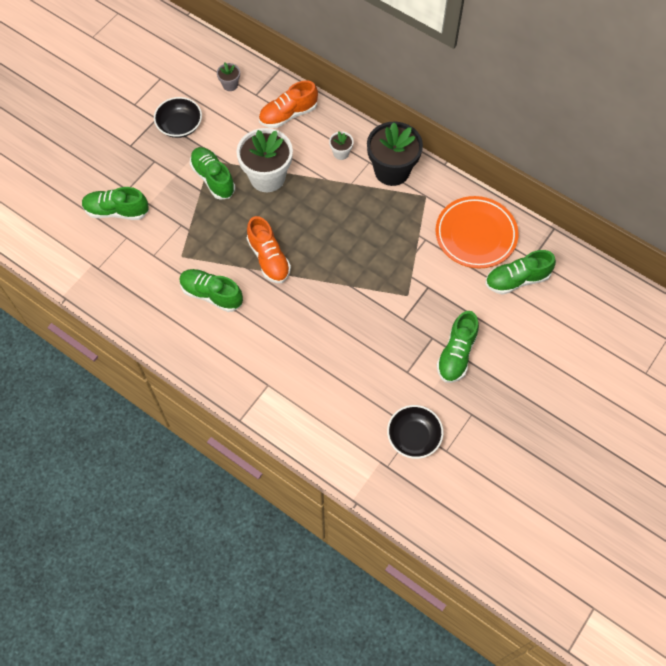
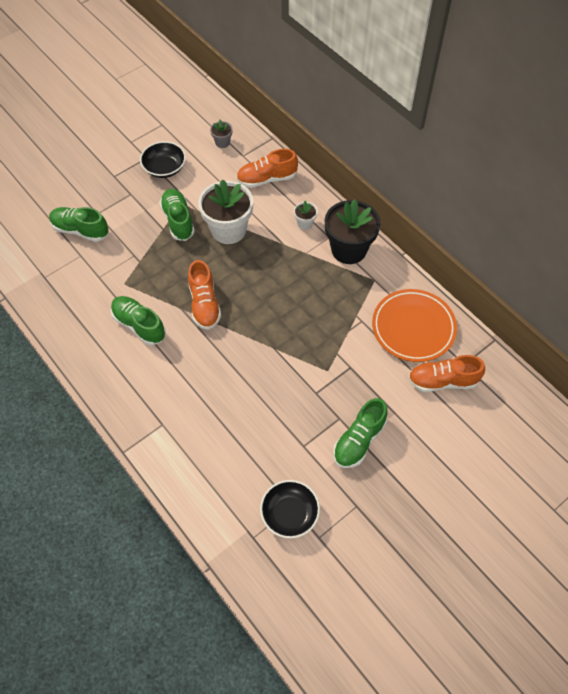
camera: 15 degrees right, 5 degrees down
(517, 279) = (443, 381): green shoe -> orange shoe

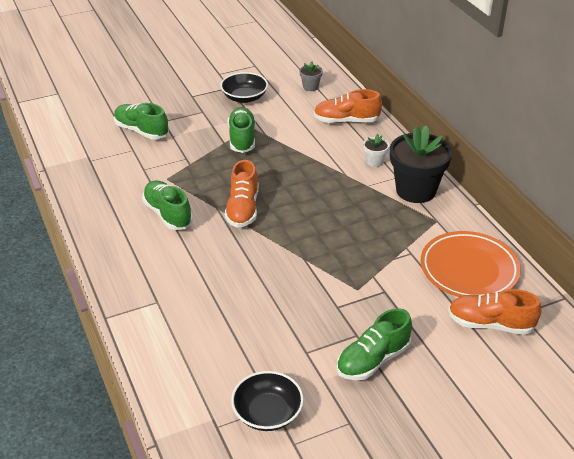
camera: 15 degrees right, 20 degrees down
(228, 230) = (291, 154): white flower pot -> none

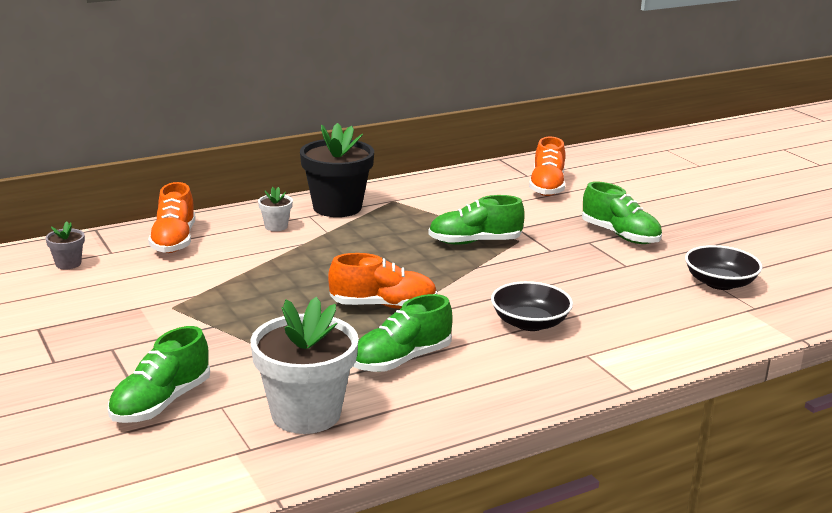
camera: 95 degrees left, 15 degrees down
(117, 177) = (306, 414): none -> white flower pot
(242, 139) = (205, 312): green shoe -> green shoe (475, 242)
(244, 97) = (79, 314): black bowl -> black bowl (530, 323)
(469, 269) = (471, 190): orange plate -> none

